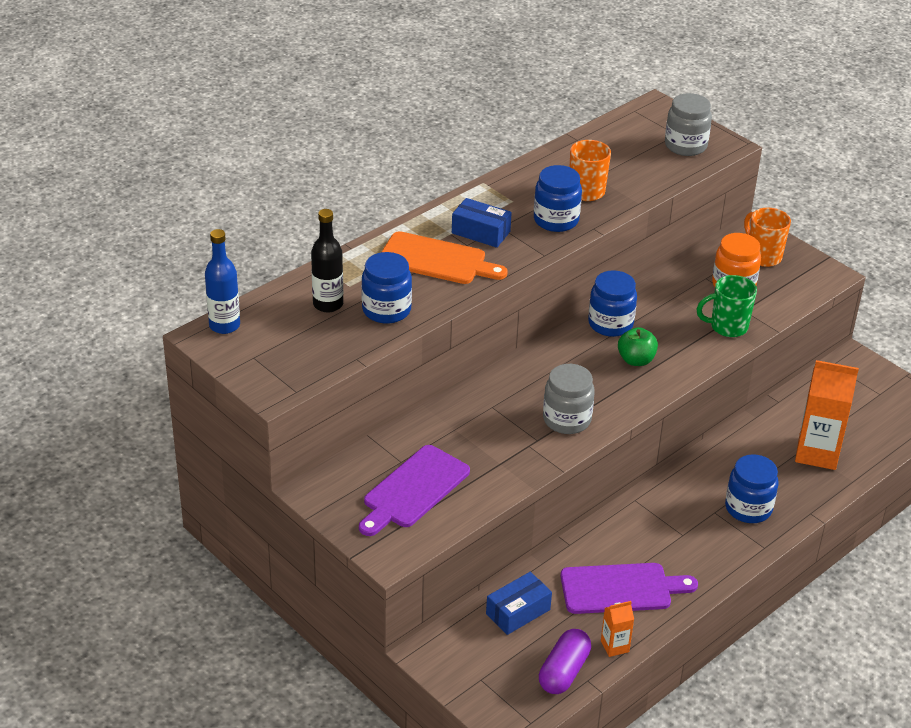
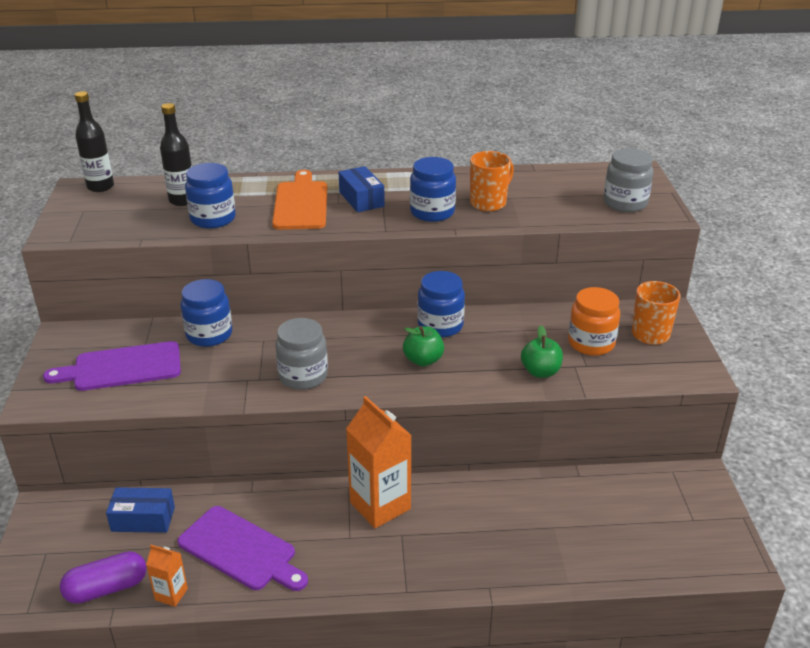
camera: 40 degrees right, 5 degrees down
(224, 325) = (100, 187): blue bottle -> black bottle
(437, 260) = (301, 203): orange cutting board -> orange cutting board turned 150 degrees counterclockwise
(727, 327) = (540, 372): green mug -> green apple
(748, 508) = (435, 549): blue jar -> blue jar (209, 335)
(817, 453) = (562, 538): orange carton -> orange carton (380, 505)

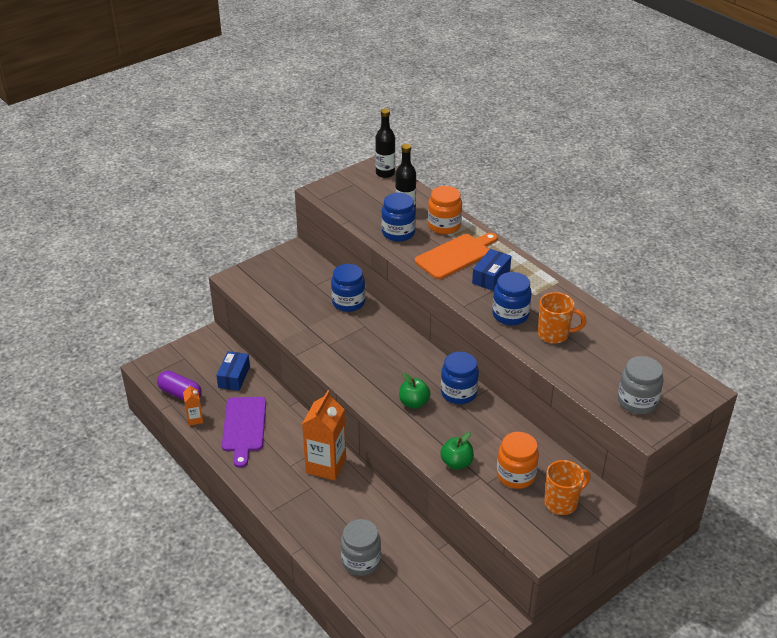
camera: 55 degrees right, 5 degrees up
(122, 367) = (288, 289): purple cutting board -> none
(143, 519) = (234, 377): blue box -> blue box turned 45 degrees clockwise
(244, 191) = (444, 226): none -> orange jar
(303, 376) = (348, 360): grey jar -> grey jar (361, 561)

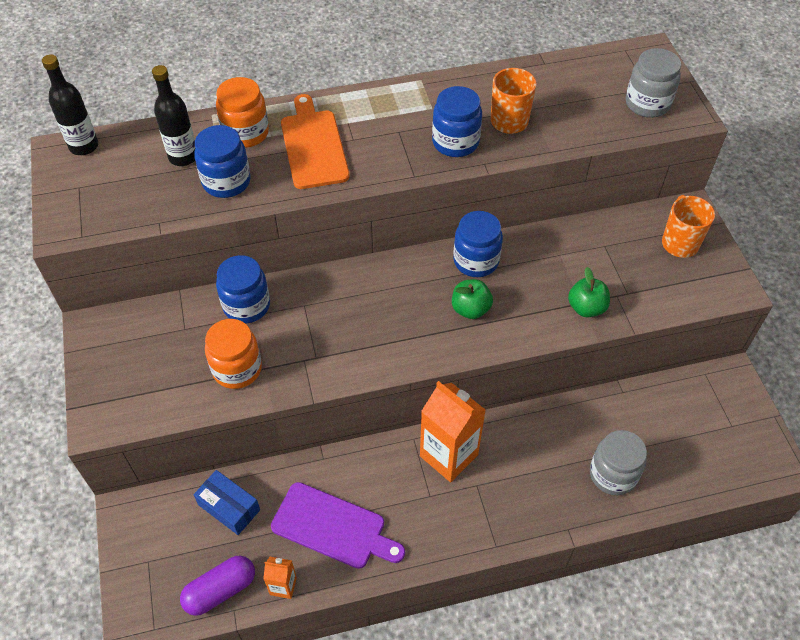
camera: 65 degrees left, 15 degrees up
(491, 277) = (376, 131): blue box -> none
(516, 475) = (626, 264): orange jar -> orange jar (237, 369)

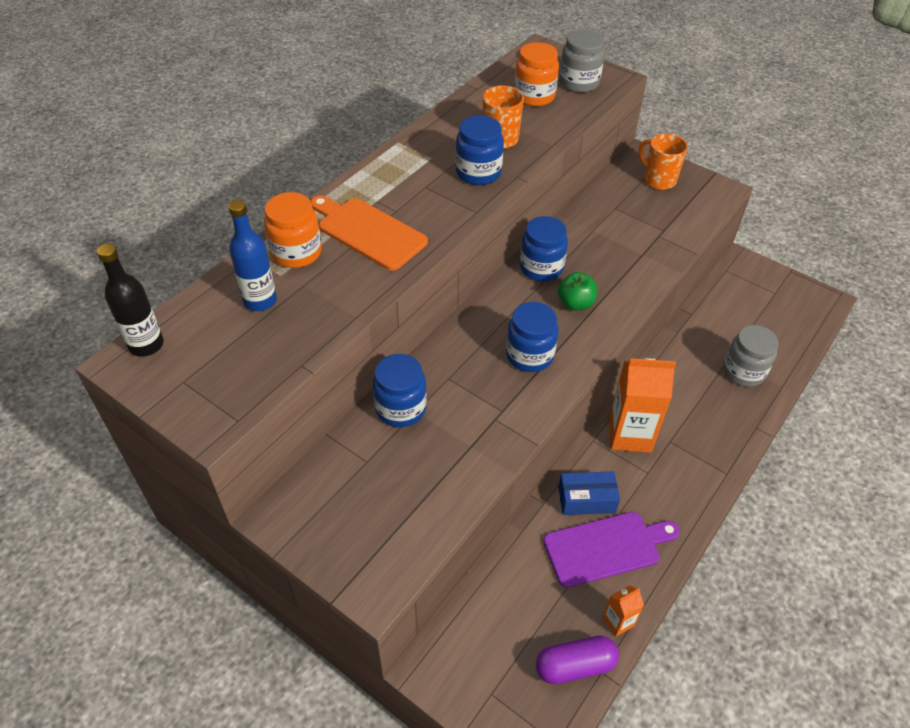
camera: 40 degrees left, 5 degrees down
(183, 157) = (260, 301): black bottle -> blue bottle
(220, 590) = (575, 665): purple capsule -> purple capsule turned 60 degrees clockwise
(226, 182) = (325, 299): blue jar -> blue jar (529, 355)
(229, 507) = (511, 596): blue box -> blue box (586, 499)
(237, 369) = (449, 462): orange jar -> orange jar (534, 96)
(586, 308) = (649, 255): green apple -> none

